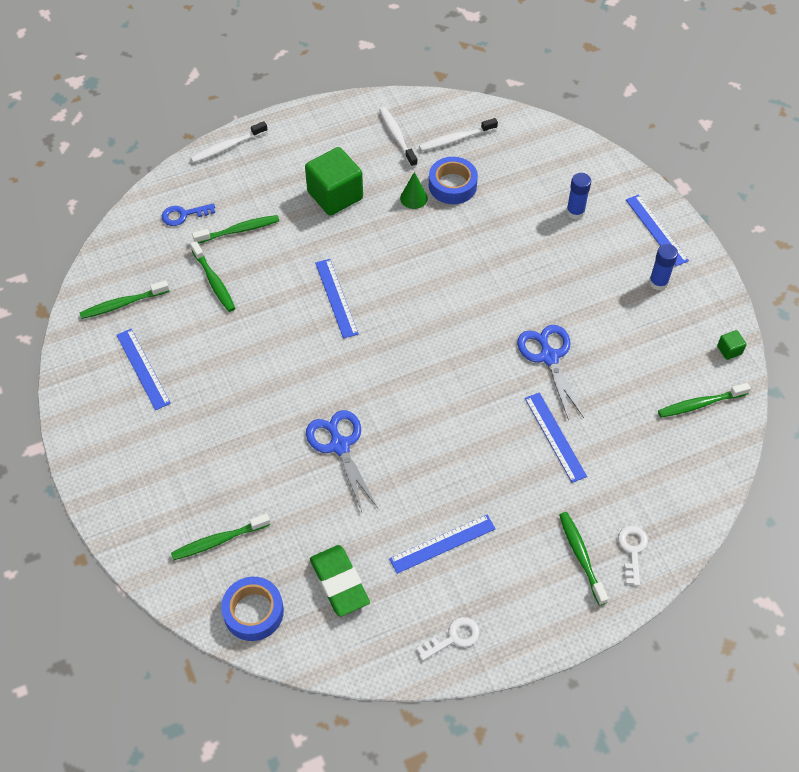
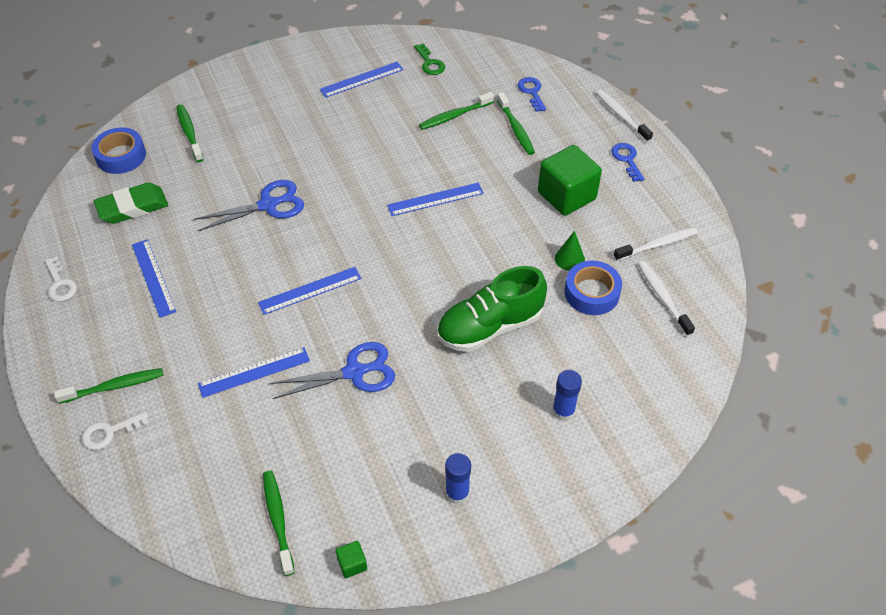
camera: 90 degrees right, 5 degrees down
(123, 304) = (430, 63): green toothbrush -> green key
(289, 148) = (627, 159): none -> blue key
(493, 258) = (489, 327): none -> green shoe
(632, 550) = (110, 432): white key -> white key turned 150 degrees clockwise
(656, 230) = (541, 499): blue ruler -> blue ruler (310, 290)

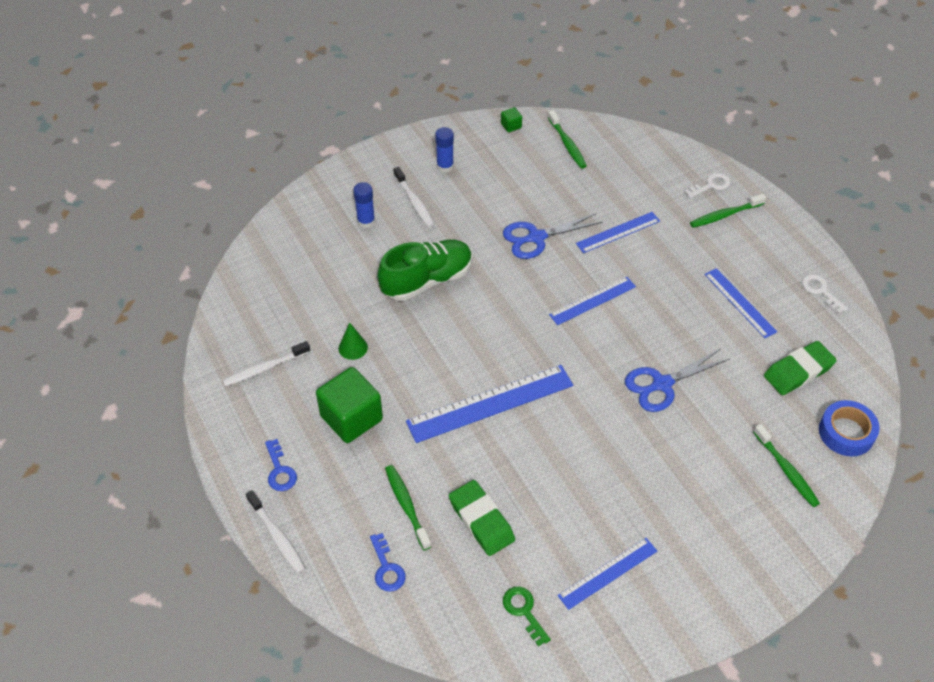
camera: 175 degrees right, 0 degrees up
(435, 199) = (490, 404): blue ruler -> blue ruler, size x1.68
(455, 116) = (481, 521): green toothbrush -> green eraser
(592, 293) = (334, 316): blue tape -> none
(663, 297) = (269, 316): white toothbrush -> white toothbrush (414, 202)

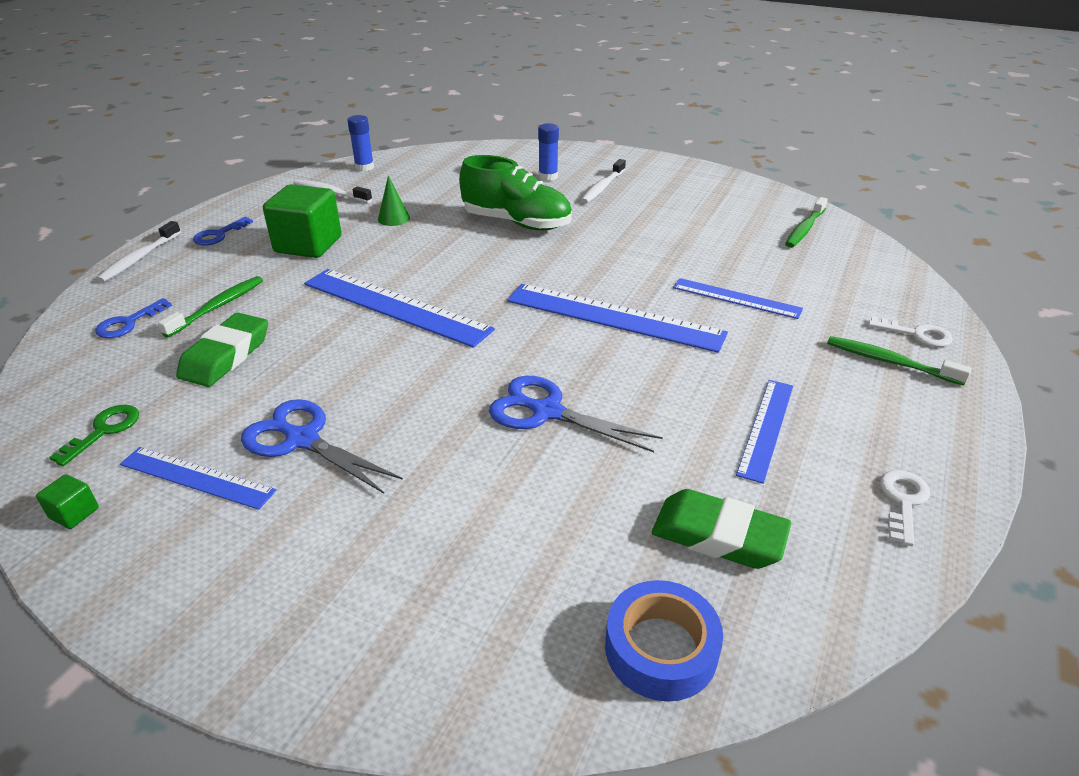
camera: 55 degrees right, 15 degrees down
(445, 166) = (667, 185): blue glue stick -> blue glue stick (364, 167)
(511, 126) = (773, 195): green cube -> green cube (74, 513)
(536, 237) = (652, 256): blue scissors -> blue scissors (302, 440)
(593, 301) = (613, 317): blue ruler -> blue ruler, size x1.68
(786, 470) = (511, 597): green toothbrush -> none

